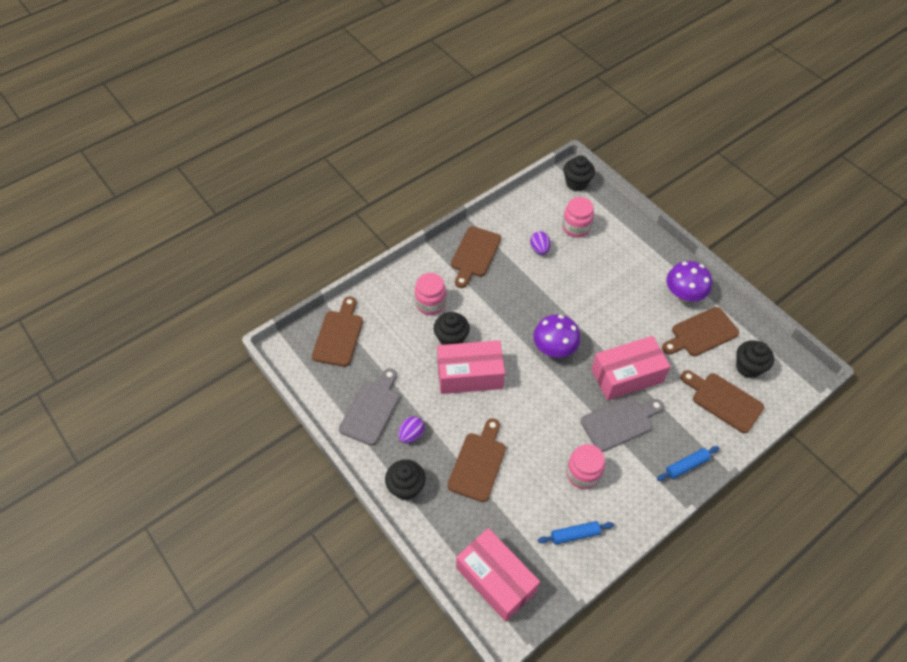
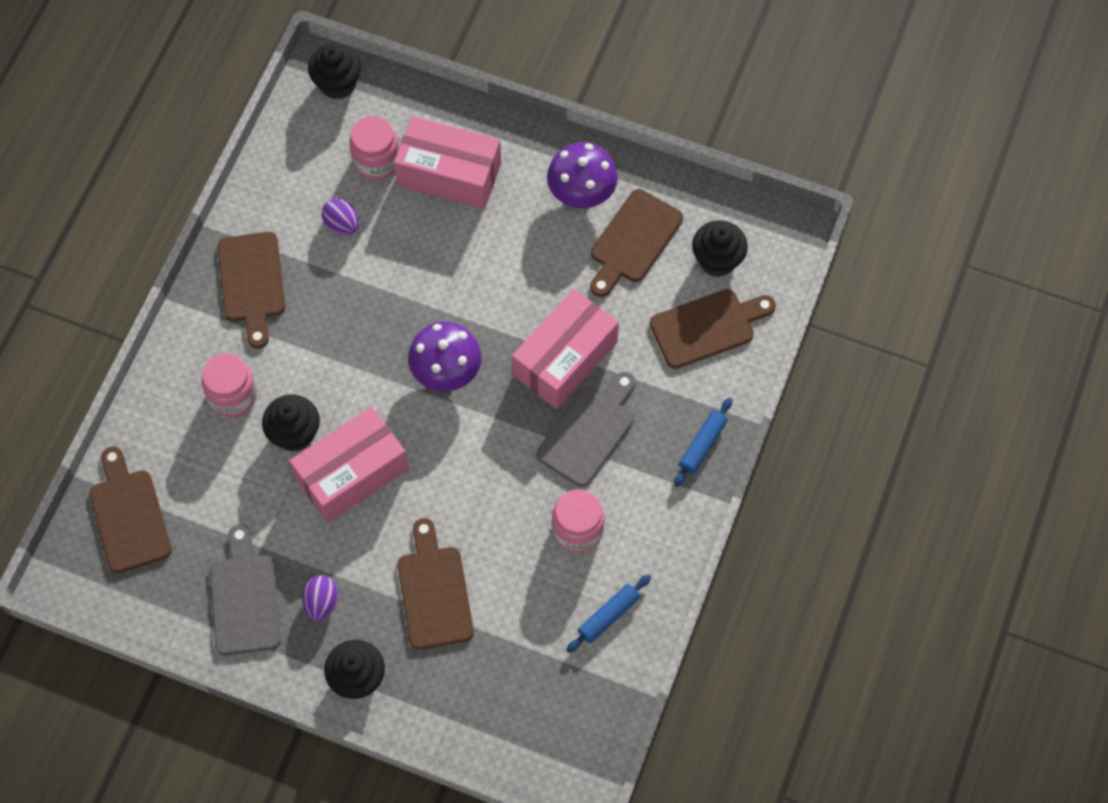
camera: 30 degrees left, 10 degrees up
(496, 579) = (541, 729): pink box -> pink box (449, 174)
(723, 400) = (707, 327): brown cutting board -> brown cutting board turned 150 degrees clockwise

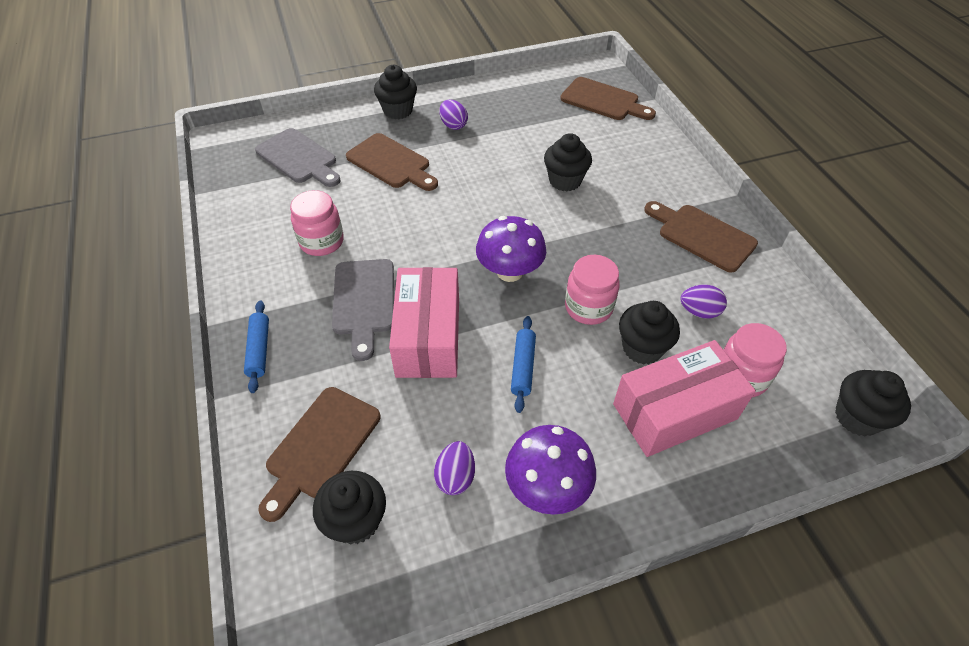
camera: 140 degrees right, 15 degrees down
(233, 395) = (626, 175): pink jar -> pink jar (588, 307)
(244, 598) = (498, 105): grey cutting board -> grey cutting board (299, 158)
(352, 473) = (506, 184): pink box -> none
(418, 230) = (642, 348): none -> black cupcake
(609, 616) = (260, 212): blue rolling pin -> blue rolling pin (523, 367)
(633, 241) = (455, 477): brown cutting board -> purple egg

